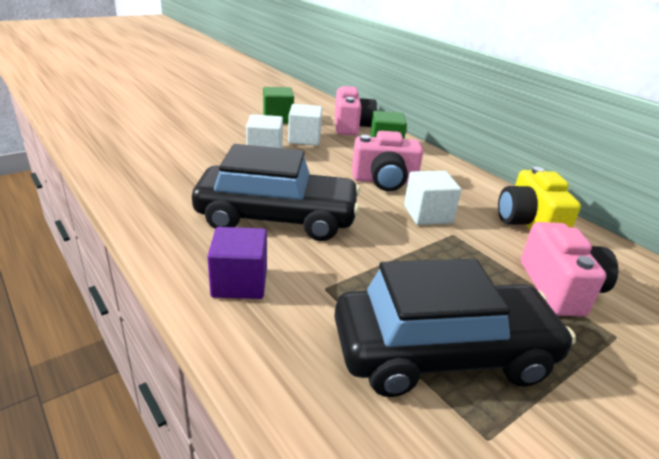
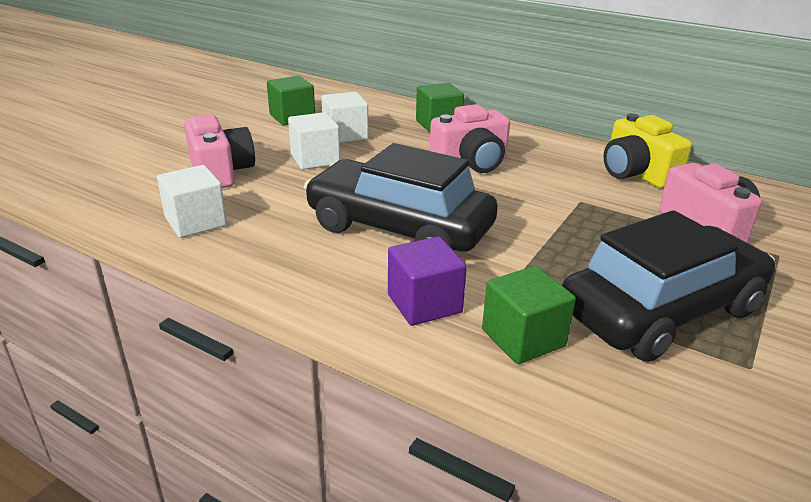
camera: 20 degrees left, 0 degrees up
(277, 218) = (399, 228): black car -> black car turned 135 degrees counterclockwise
(293, 337) = (523, 338): none -> green cube
(351, 126) = (383, 110): pink camera -> pink camera (220, 172)
(427, 214) = (541, 187): white cube -> white cube (195, 222)

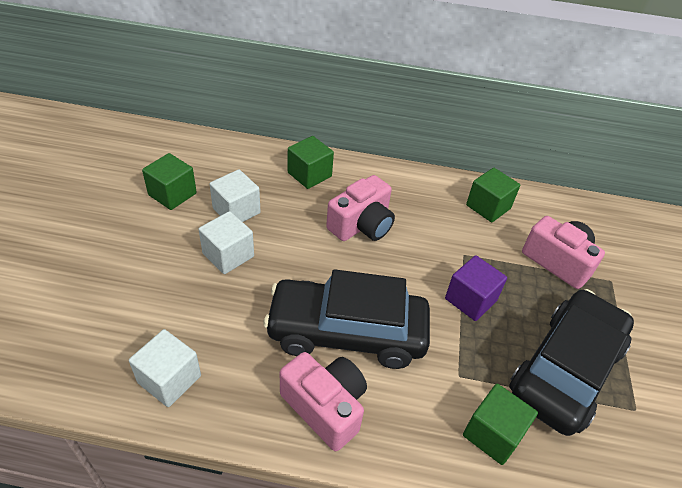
camera: 25 degrees left, 15 degrees up
(220, 172) = (151, 299): pink camera -> pink camera (325, 407)
(424, 303) = (409, 420): purple cube -> purple cube (470, 299)
(636, 174) = (488, 207): yellow camera -> green cube

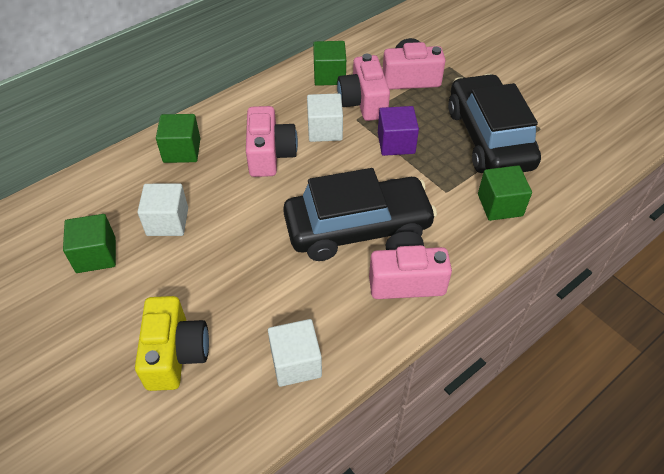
camera: 45 degrees left, 5 degrees up
(121, 295) = (175, 354): none -> yellow camera
(228, 255) = (210, 255): white cube -> white cube (325, 130)
(347, 333) = (357, 228): black car -> black car turned 150 degrees counterclockwise
(488, 247) = (363, 102): none -> pink camera

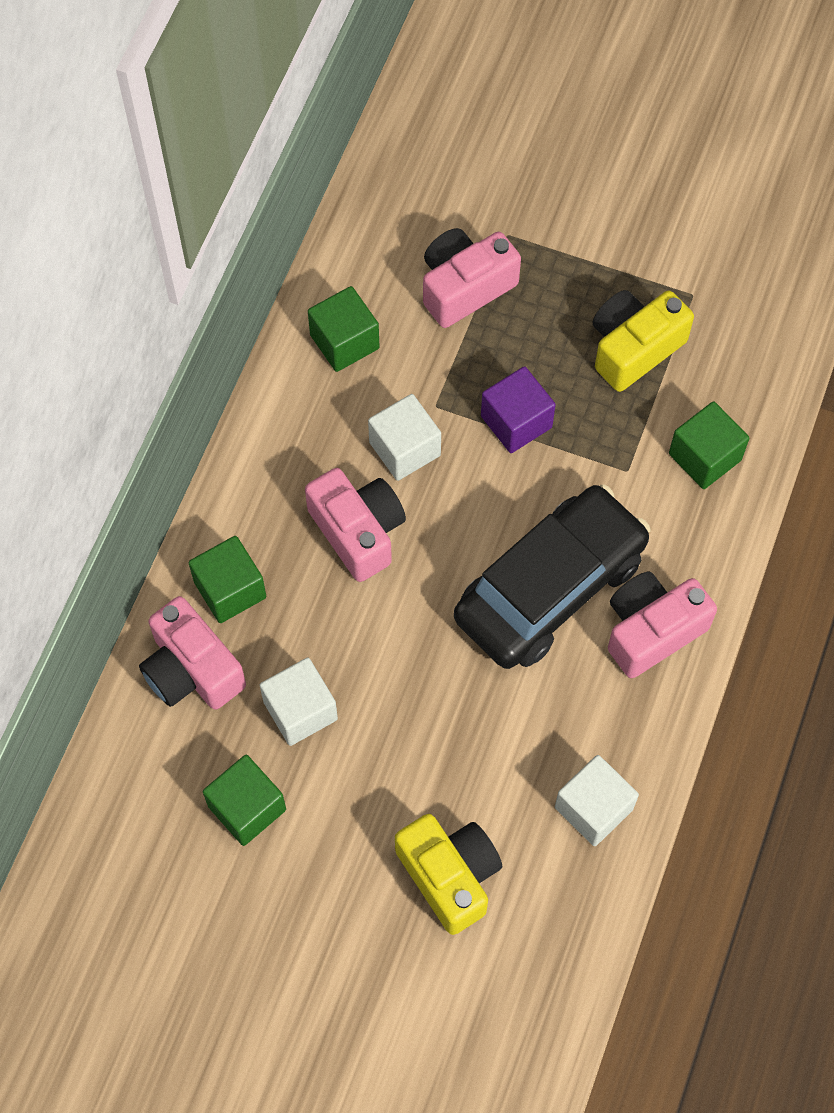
camera: 30 degrees left, 15 degrees up
(363, 102) = (426, 369): pink camera -> pink camera (192, 670)
(488, 138) = (634, 348): black car -> yellow camera

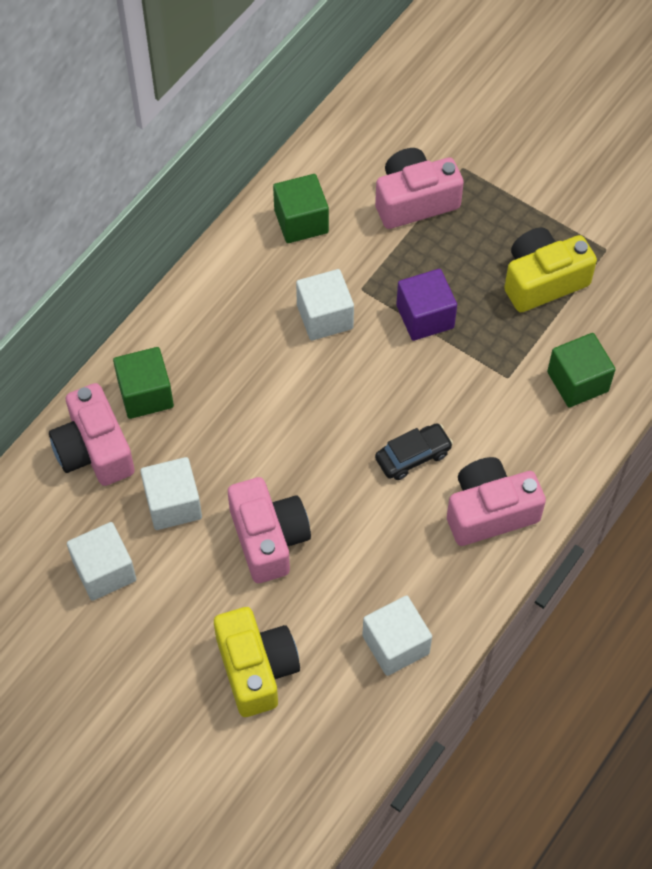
camera: 15 degrees right, 5 degrees down
(247, 808) = (104, 571): green cube -> white cube
(358, 531) = (266, 373): pink camera -> pink camera (269, 538)
(550, 587) = (413, 456): black car -> black car, size x0.42

